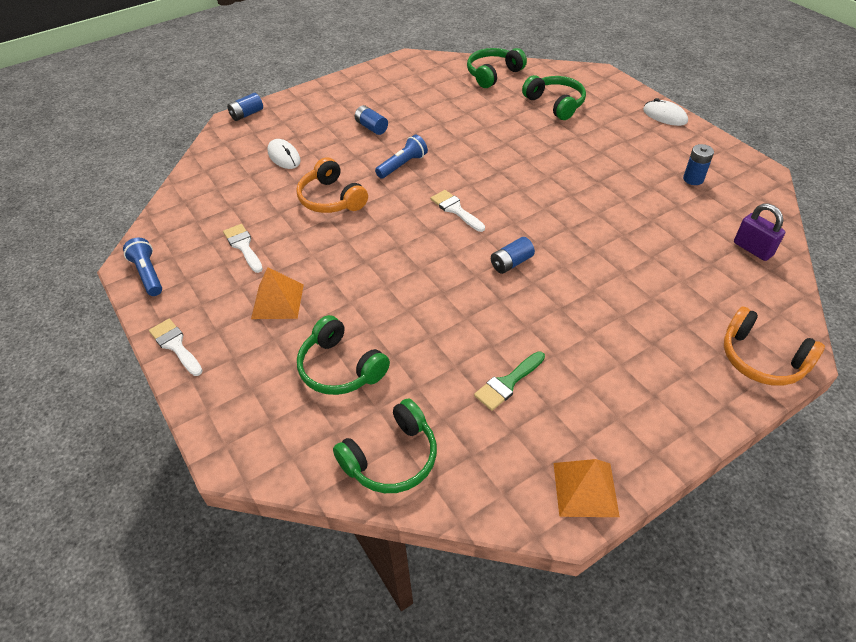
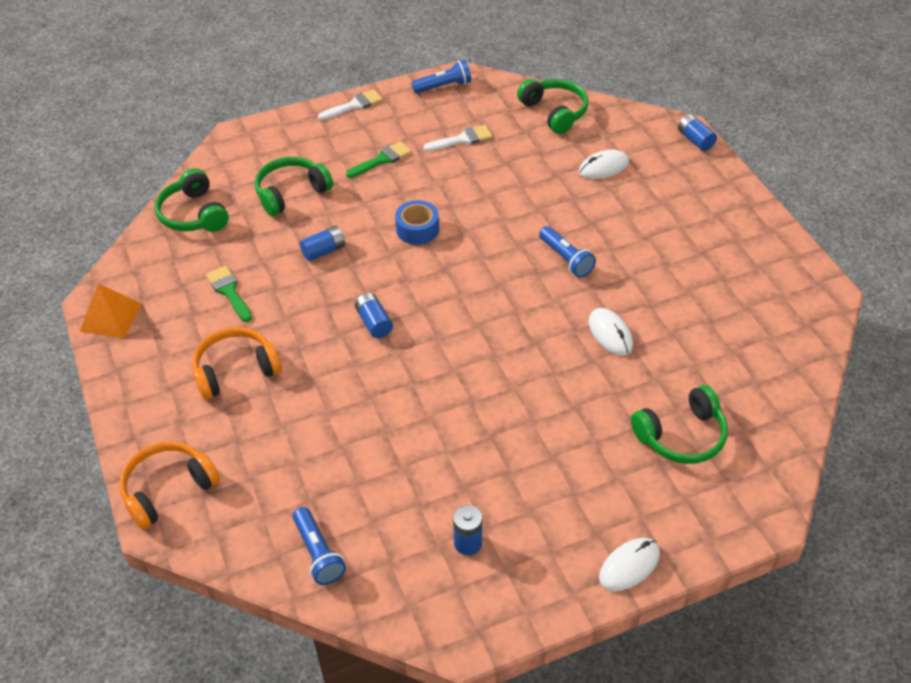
camera: 100 degrees right, 0 degrees up
(277, 301) = (382, 159): orange pyramid -> green brush
(331, 199) = (518, 199): orange headphones -> orange headphones (235, 370)
(371, 127) = (650, 240): blue battery -> blue battery (324, 251)
(383, 256) = (417, 229): none -> blue tape
(455, 209) = (473, 292): white brush -> none
(476, 138) = (610, 333): none -> white mouse
(493, 74) = (774, 380): green headphones -> green headphones (555, 112)
(753, 249) = (318, 553): purple padlock -> blue flashlight

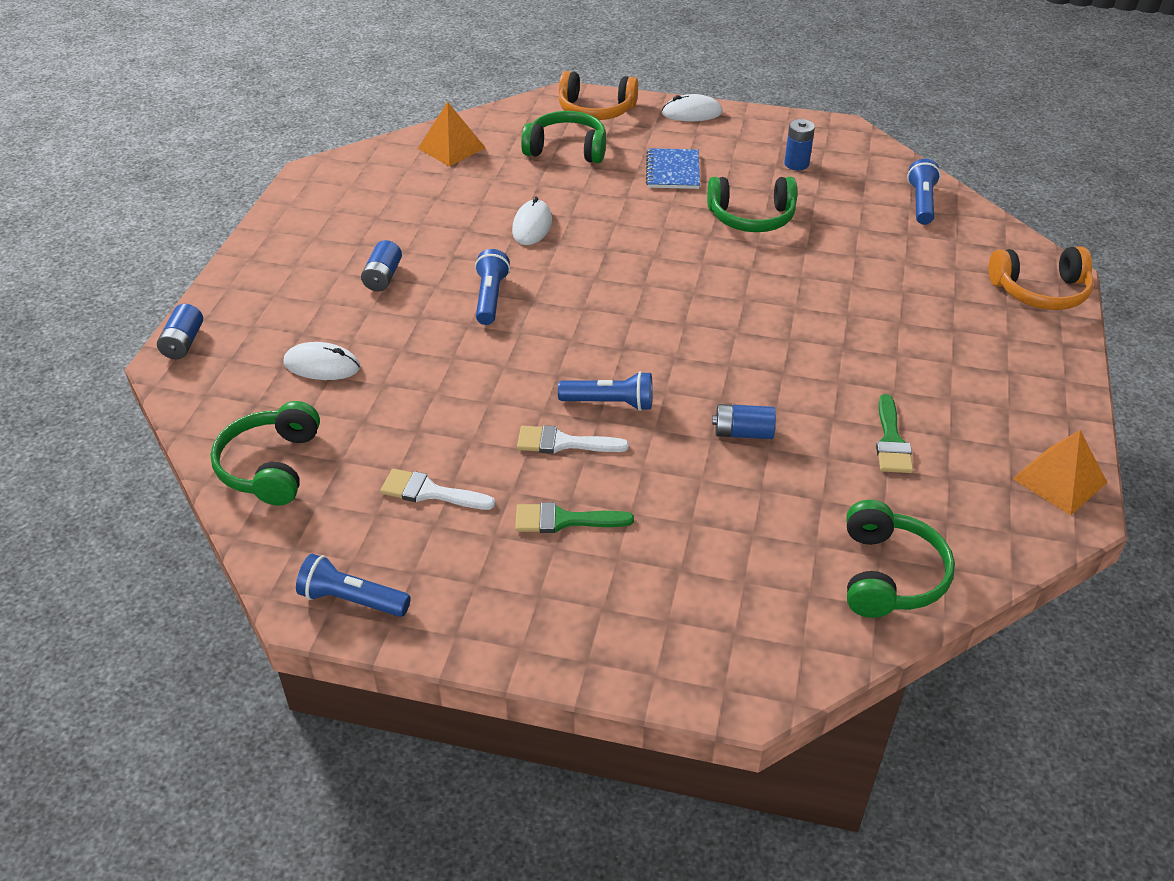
camera: 145 degrees left, 5 degrees down
(235, 370) = (926, 356): orange headphones -> orange headphones (596, 110)
(291, 193) = (728, 536): green headphones -> green headphones (751, 217)
(354, 105) = (515, 644): white brush -> white brush (563, 443)
(374, 322) = (745, 333): blue battery -> blue battery (383, 277)
(417, 229) = (610, 403): blue tape -> blue flashlight
(567, 462) = (673, 171): none -> blue notebook
(770, 379) = (451, 148): none -> orange pyramid

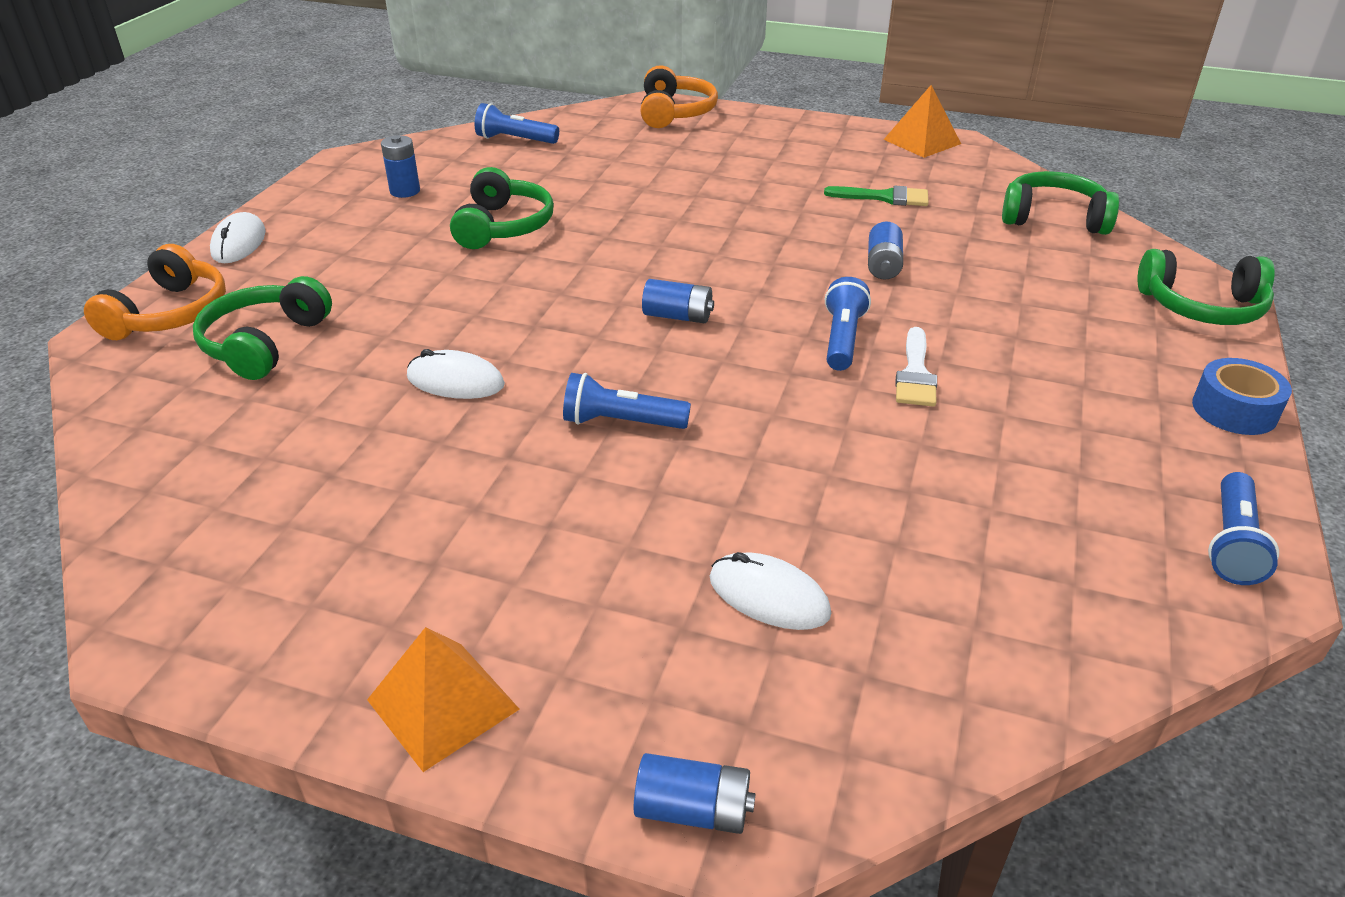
camera: 85 degrees left, 5 degrees down
(270, 466) = (1011, 644): green headphones -> green headphones (1202, 307)
(322, 365) = (769, 596): white mouse -> white mouse turned 75 degrees counterclockwise
(383, 277) = (542, 532): blue battery -> blue battery (678, 316)
(430, 492) = (1024, 478): white brush -> none
(451, 148) = (181, 456): orange pyramid -> orange pyramid (443, 704)
(526, 647) = (1234, 410): none -> blue tape
(564, 520) = (1042, 379): green brush -> none
(673, 171) = (374, 266): blue notebook -> none

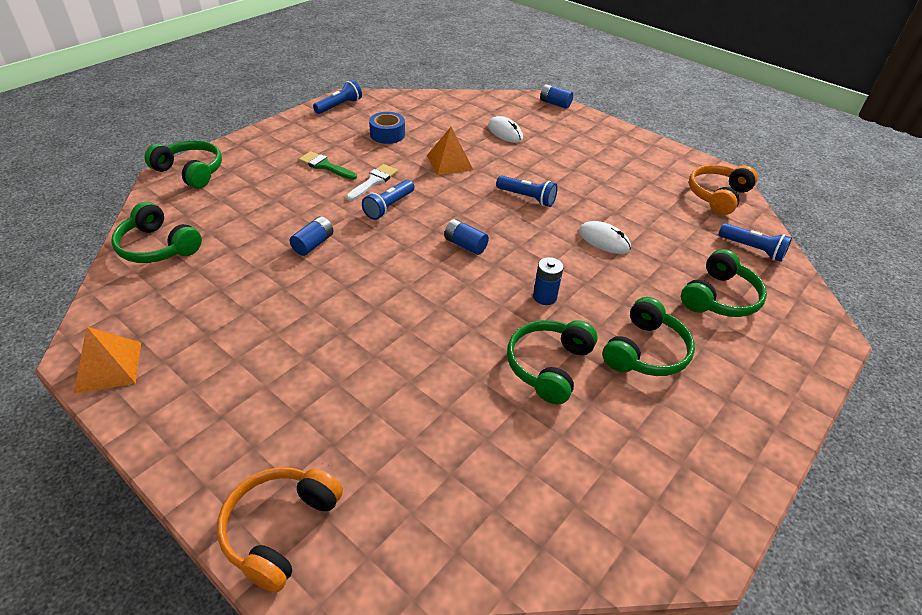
camera: 160 degrees left, 5 degrees up
(170, 314) = (795, 344): orange headphones -> orange headphones (717, 196)
(239, 243) = (775, 416): white mouse -> none
(386, 262) = (646, 351): none -> green headphones
(405, 191) = (631, 454): blue battery -> blue battery (544, 297)
(443, 704) = (620, 136): orange pyramid -> orange pyramid (449, 162)
(515, 140) = (497, 529): blue flashlight -> blue flashlight (752, 249)
(885, 197) = (236, 303): green brush -> green brush (325, 166)
(1234, 410) = (264, 134): blue tape -> blue tape (387, 134)

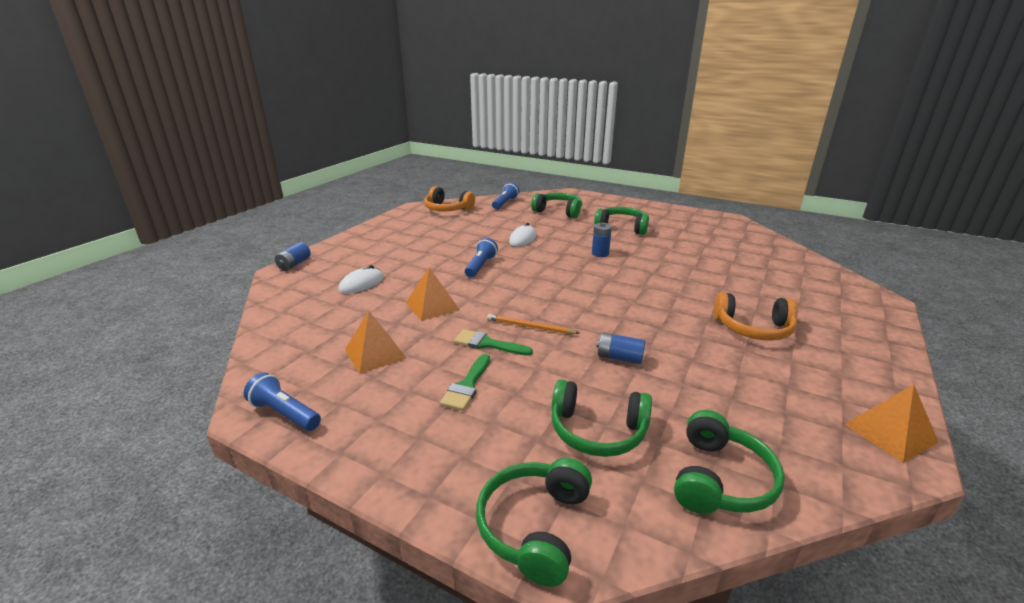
camera: 100 degrees left, 15 degrees down
(279, 529) = (868, 308): orange headphones -> orange headphones (753, 329)
(374, 181) = (487, 344): white brush -> green brush
(387, 134) = (375, 353): blue tape -> orange pyramid
(389, 206) = (530, 327): blue flashlight -> orange pencil
(465, 245) = (564, 284): blue battery -> none
(548, 366) = (660, 249): green headphones -> green headphones (597, 431)

